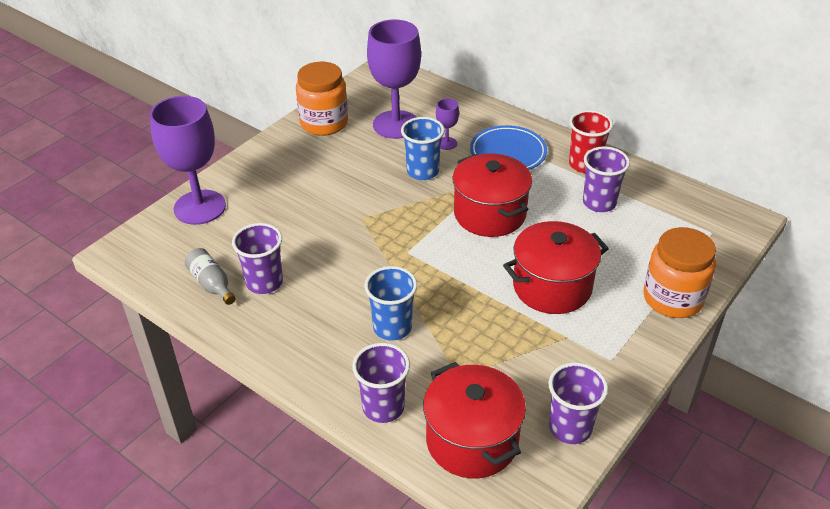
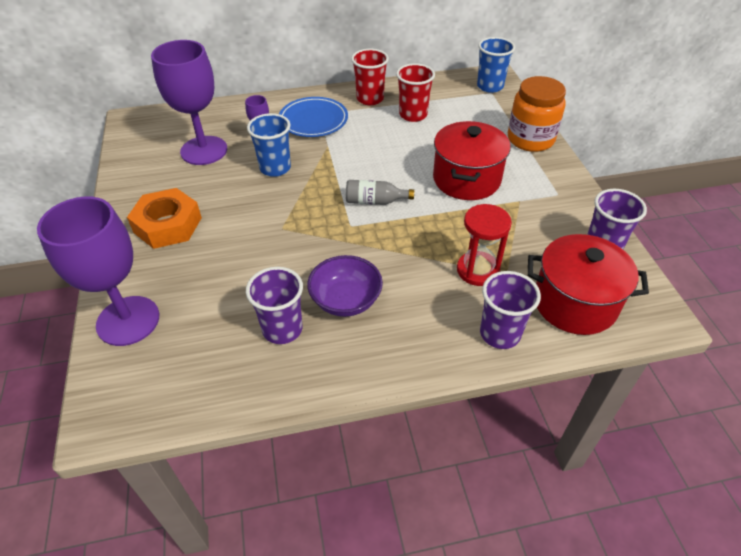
camera: 50 degrees left, 5 degrees up
(211, 284) = (240, 367): grey bottle -> grey bottle (375, 201)
(300, 163) = (168, 225): none -> orange nut
(324, 123) = (141, 184): orange jar -> none
(325, 298) = (346, 300): none -> purple bowl
(392, 327) = (421, 280): blue cup -> blue cup (490, 86)
(442, 356) = (478, 270): none -> red hourglass
(490, 214) = (363, 164): red pot -> none
(599, 203) = (413, 115): purple cup -> red cup

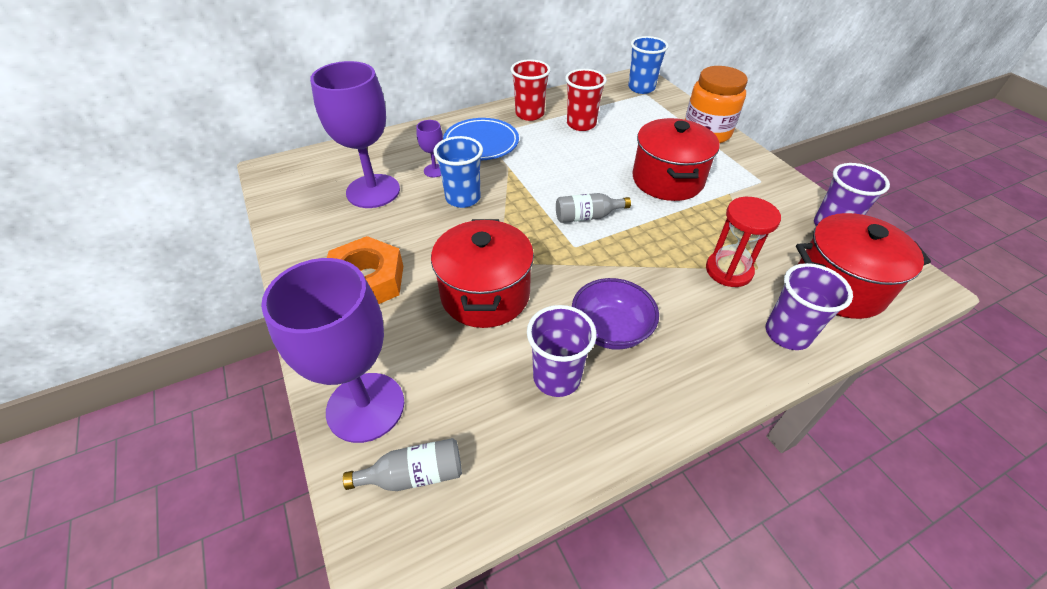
camera: 15 degrees left, 0 degrees up
(143, 376) = (414, 475): none -> grey bottle
(256, 252) = (485, 294): none -> red pot

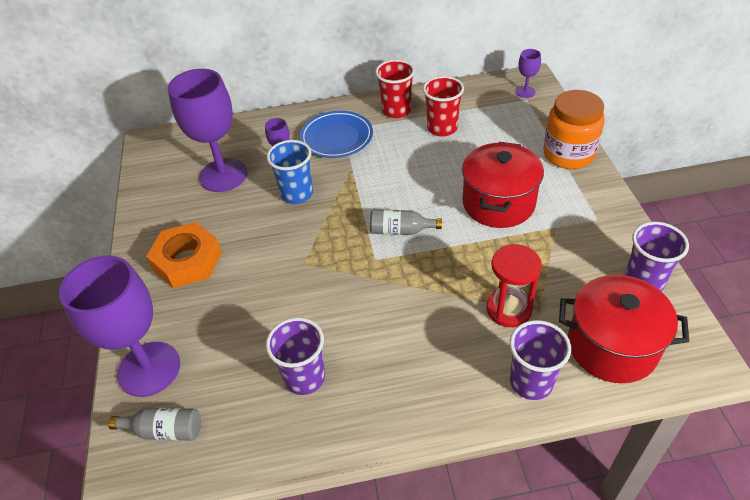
camera: 20 degrees right, 0 degrees up
(485, 294) = (278, 291): red pot -> none
(610, 329) = (370, 345): purple bowl -> none
(641, 88) = (525, 92): blue cup -> purple goblet

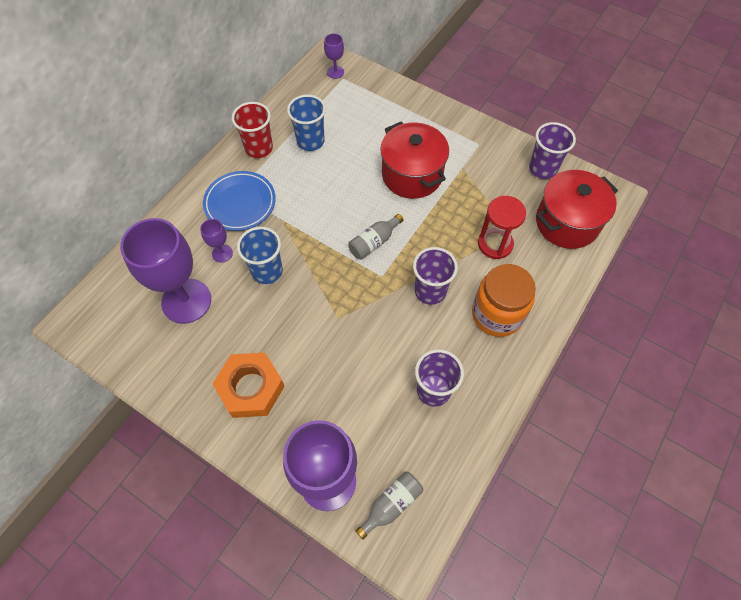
camera: 50 degrees left, 15 degrees up
(442, 128) = (310, 141): red cup -> blue cup
(531, 382) = (552, 279): purple cup -> purple cup (430, 291)
(568, 154) = (415, 106): orange jar -> orange jar (497, 314)

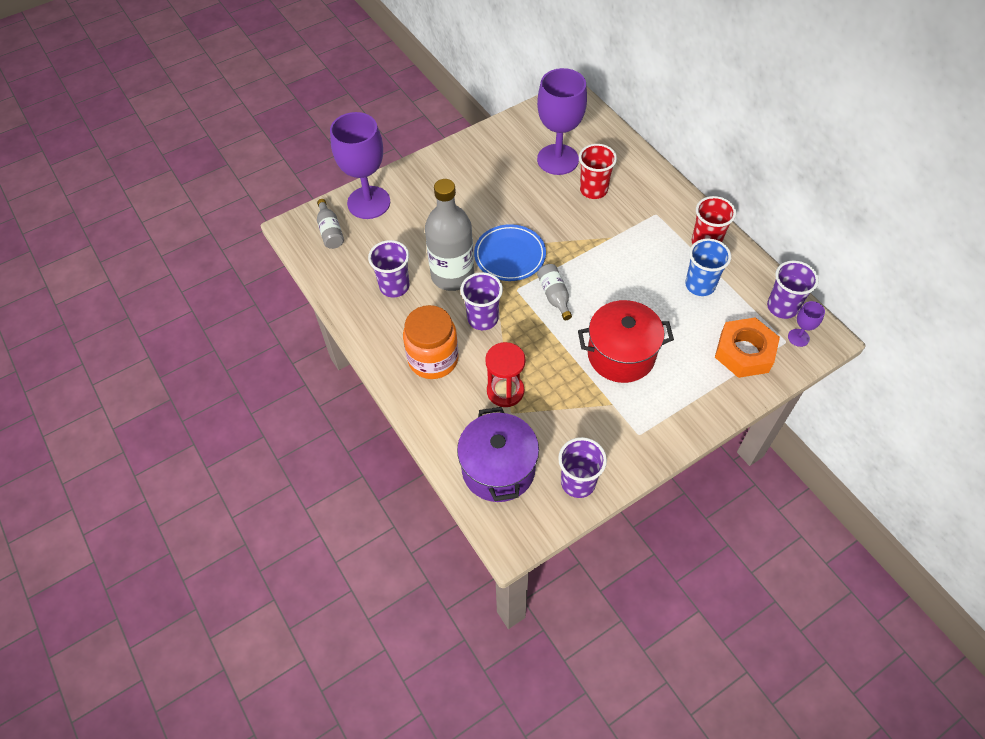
camera: 115 degrees right, 5 degrees down
(222, 253) = (593, 190): purple goblet -> red cup
(240, 203) = (642, 213): blue plate -> blue plate (510, 256)
(251, 388) = (462, 179): orange nut -> orange nut (744, 352)
(267, 271) = (561, 214): blue cup -> none
(309, 86) = (782, 307): none -> purple cup
(392, 340) = (452, 275): none -> grey bottle
(567, 223) = (498, 469): red pot -> purple pot

